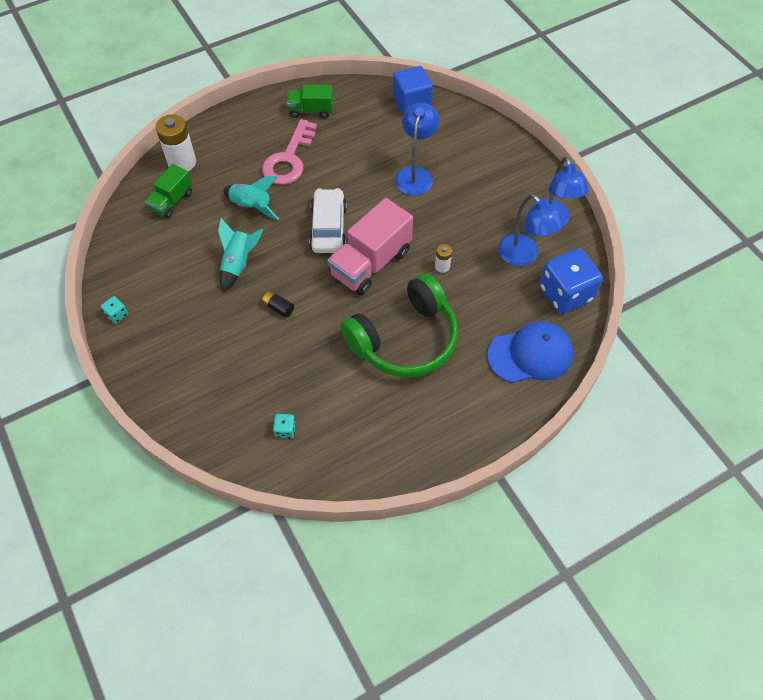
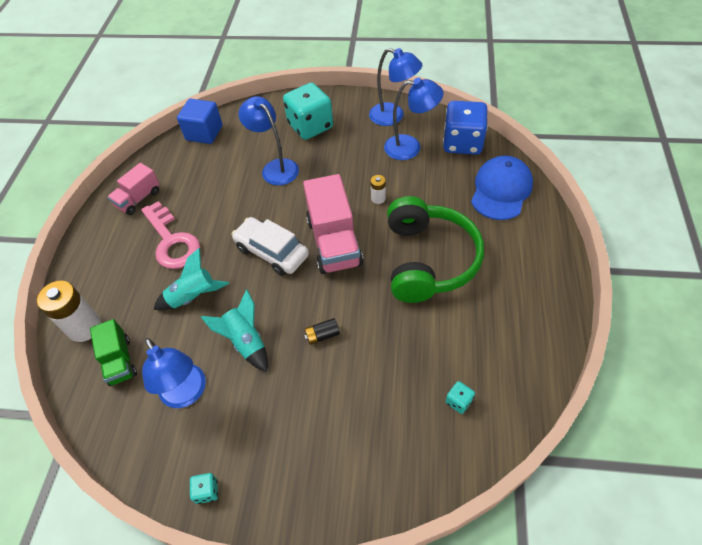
camera: 50 degrees left, 5 degrees down
(174, 257) = (187, 394): none -> blue lamp
(311, 110) = (138, 199): green truck -> pink truck
(484, 168) = (310, 126): none -> turquoise dice

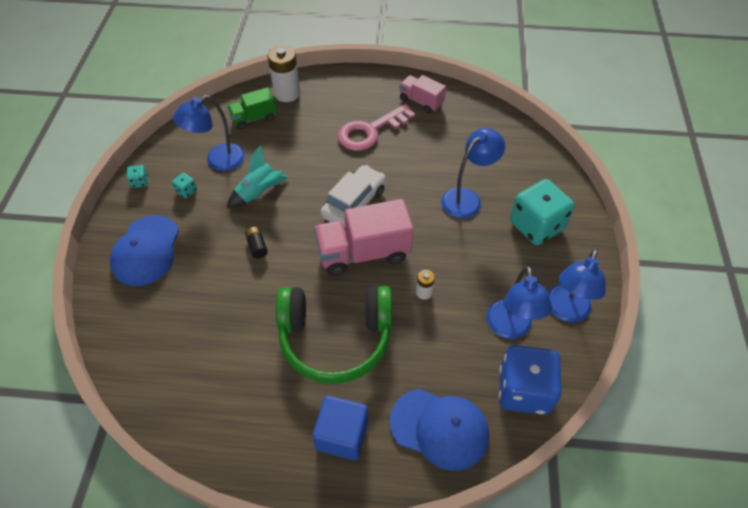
camera: 85 degrees right, 0 degrees up
(193, 297) = (308, 153): turquoise rocket -> none
(204, 133) = (514, 136): blue cube -> blue cube (342, 435)
(323, 457) = (146, 251): none -> blue cap
(458, 401) = (171, 353): turquoise dice -> turquoise dice (186, 191)

